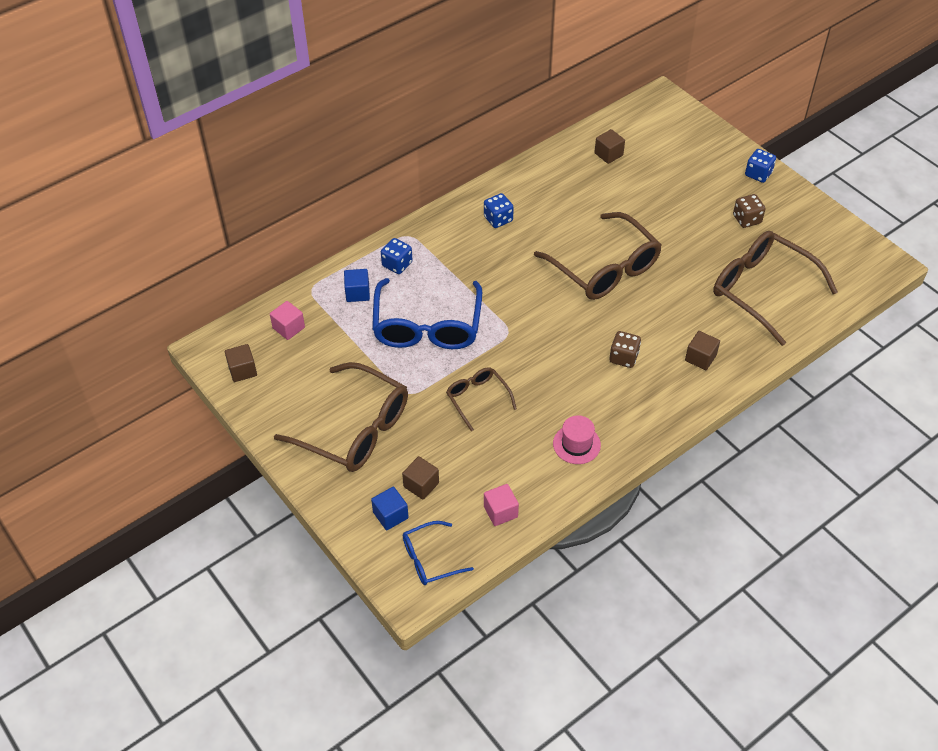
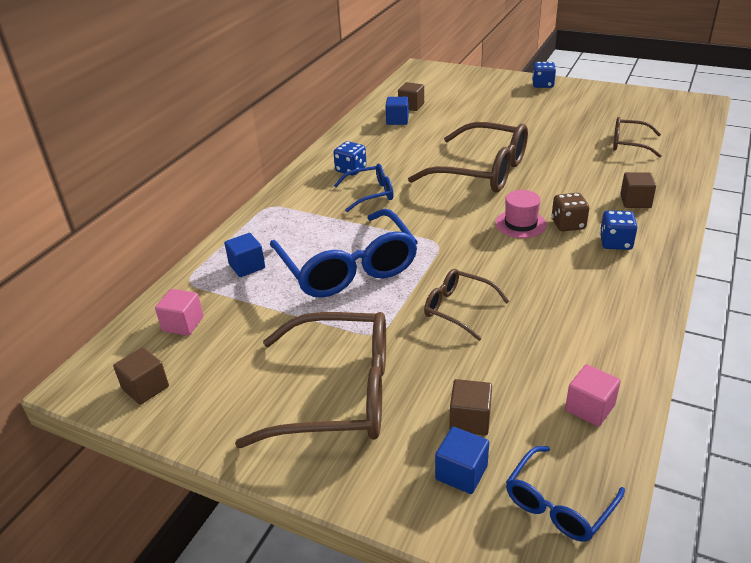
camera: 25 degrees left, 15 degrees down
(397, 264) = (274, 230): blue dice -> blue dice (615, 243)
(495, 255) = (370, 194): none -> blue glasses
(576, 444) = (601, 308): pink hat -> pink hat (520, 224)
(581, 170) = (397, 120): none -> blue cube
(746, 219) = (565, 109): brown dice -> none
(762, 290) = (629, 144): brown glasses -> brown glasses, size x0.52

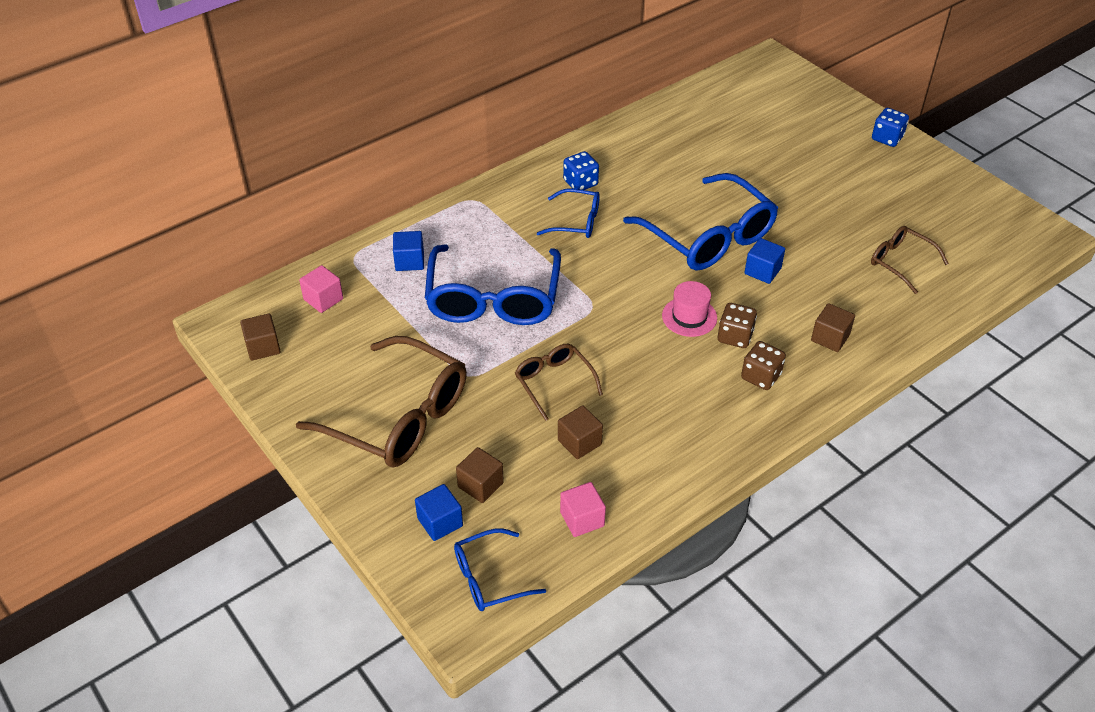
camera: 25 degrees right, 10 degrees up
(397, 120) = (678, 132): blue cube -> blue cube (762, 271)
(411, 106) = (710, 116): brown cube -> brown cube (579, 442)
(482, 171) = (708, 237): brown glasses -> blue glasses
(615, 243) = (761, 376): blue dice -> brown dice

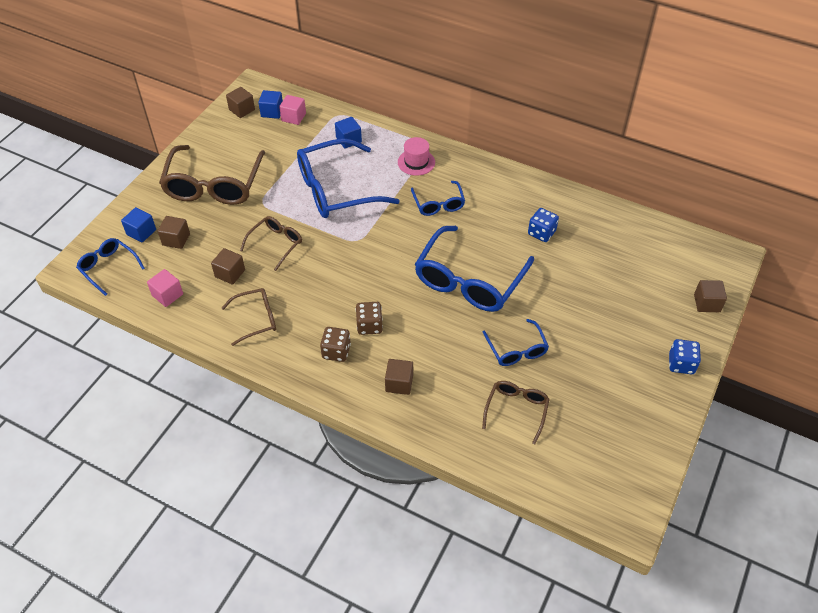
camera: 65 degrees right, 5 degrees up
(580, 183) = (482, 192): blue dice -> blue dice (541, 233)
(673, 436) = (256, 319): none -> brown glasses
(689, 317) = (375, 294): pink hat -> pink hat (416, 162)
(762, 271) = (450, 323): blue cube -> blue cube (272, 112)
(821, 95) = (707, 303): none -> brown cube
(822, 235) = (516, 350): none -> blue glasses

